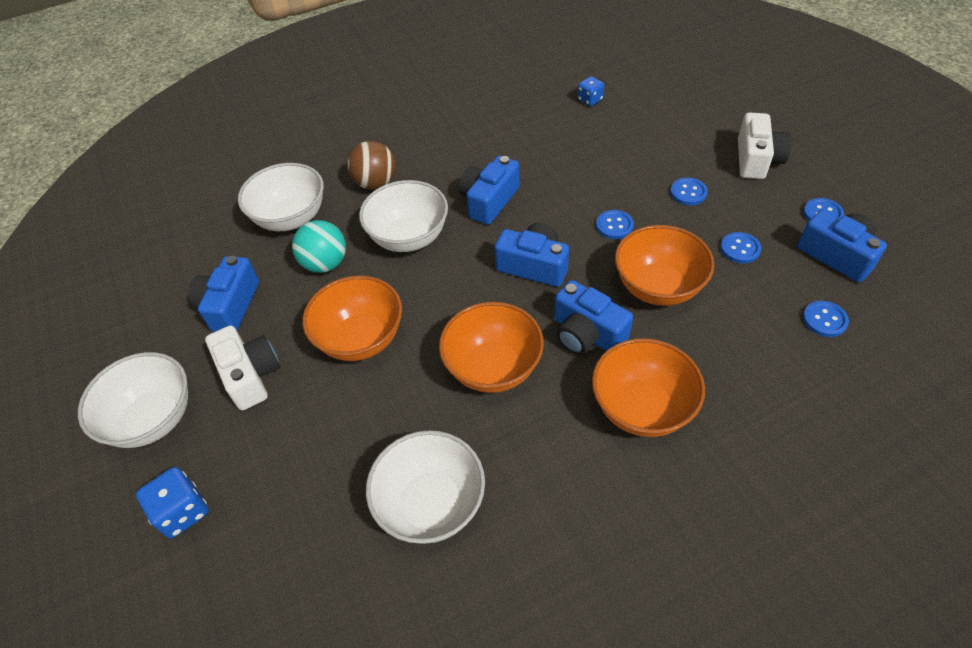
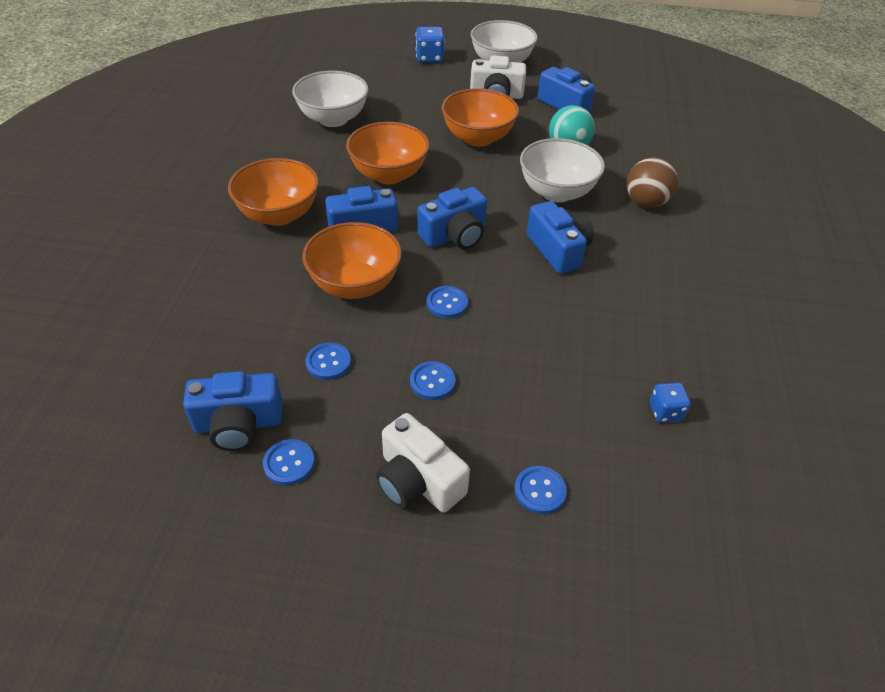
camera: 120 degrees right, 5 degrees down
(291, 218) = (638, 151): white bowl -> none
(824, 320) = (205, 353): blue button -> blue button (540, 491)

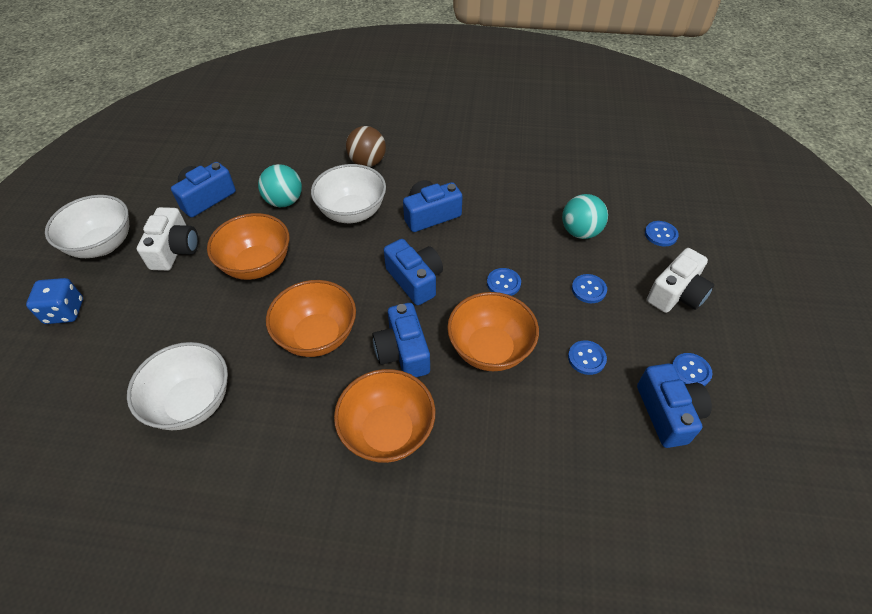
camera: 90 degrees left, 5 degrees up
(539, 390) = (580, 232): none -> turquoise ball
(665, 411) = (581, 176): blue dice -> none

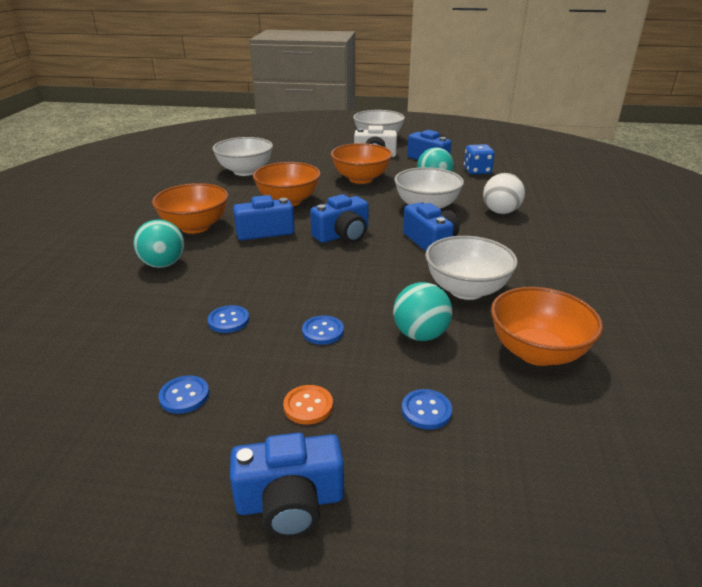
camera: 90 degrees right, 20 degrees down
(65, 312) = (322, 138): blue dice -> blue dice (477, 171)
(367, 162) = (500, 212): brown ball -> white ball
(488, 444) = (163, 264): none -> turquoise ball
(490, 349) = (256, 268): orange bowl -> orange bowl (537, 352)
(503, 283) = (336, 278): blue button -> none
(514, 201) = (466, 290): none -> white bowl
(668, 413) = (140, 367): blue camera -> blue camera (290, 502)
(676, 294) = (308, 406): white camera -> orange button

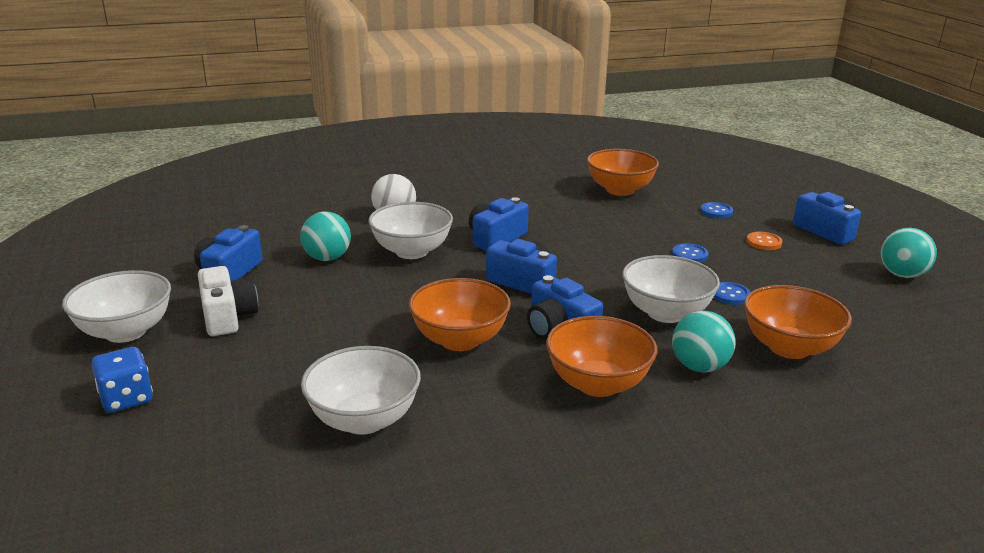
camera: 115 degrees left, 5 degrees down
(184, 396) = (820, 283): blue button -> none
(361, 179) = (341, 307): orange bowl -> orange bowl (789, 347)
(420, 335) = (647, 223): turquoise ball -> turquoise ball (902, 275)
(466, 290) = (568, 215): white bowl -> white bowl (666, 313)
(477, 171) = (268, 238): blue dice -> blue dice (126, 399)

